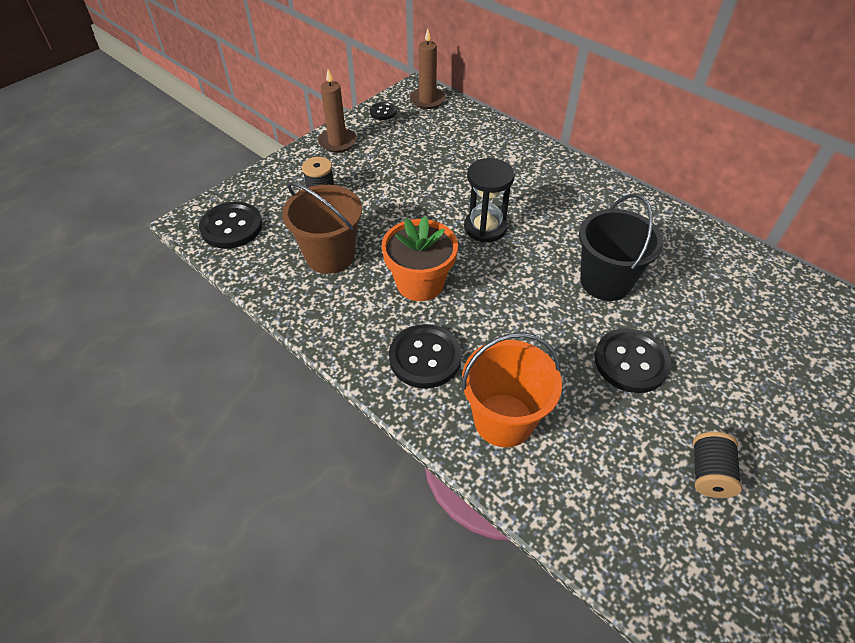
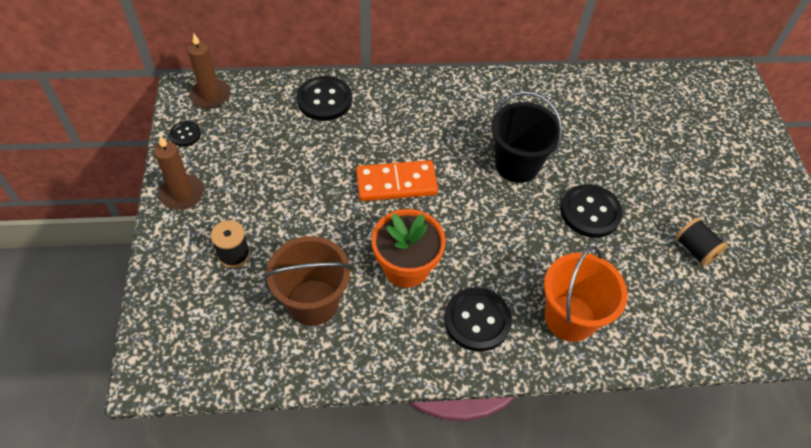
camera: 50 degrees left, 5 degrees up
(231, 227) = (194, 348): black button -> black button (324, 100)
(485, 227) = (396, 183): black hourglass -> orange domino

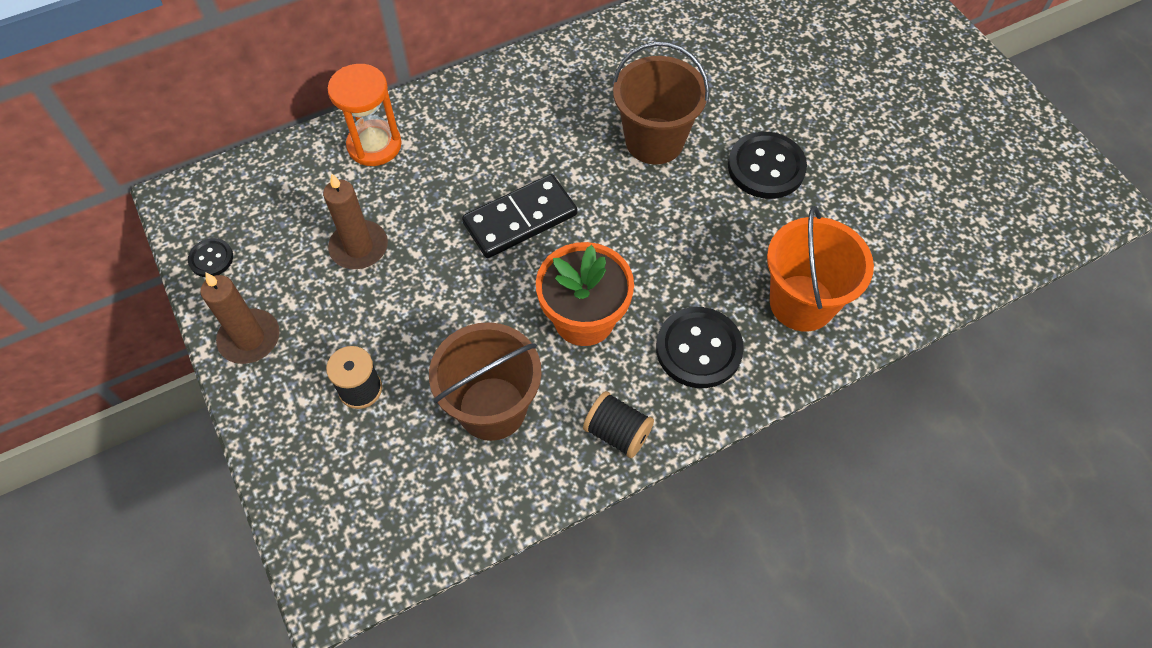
camera: 20 degrees left, 5 degrees up
(210, 95) = (218, 194): brown candle -> brown candle (359, 247)
(324, 100) = (374, 145): black button -> orange hourglass
(396, 183) = (520, 219): orange domino -> black domino
(517, 165) = (654, 141): black bucket -> brown bucket
(695, 249) = (901, 167): black spool -> black spool (617, 433)

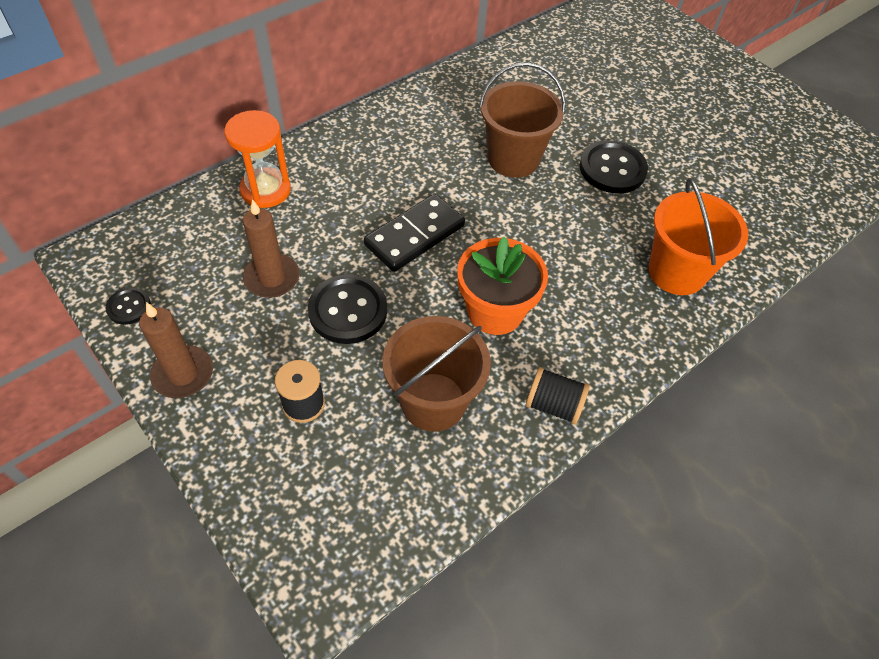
camera: 15 degrees left, 5 degrees down
(698, 349) = (602, 322): black button -> black button (348, 311)

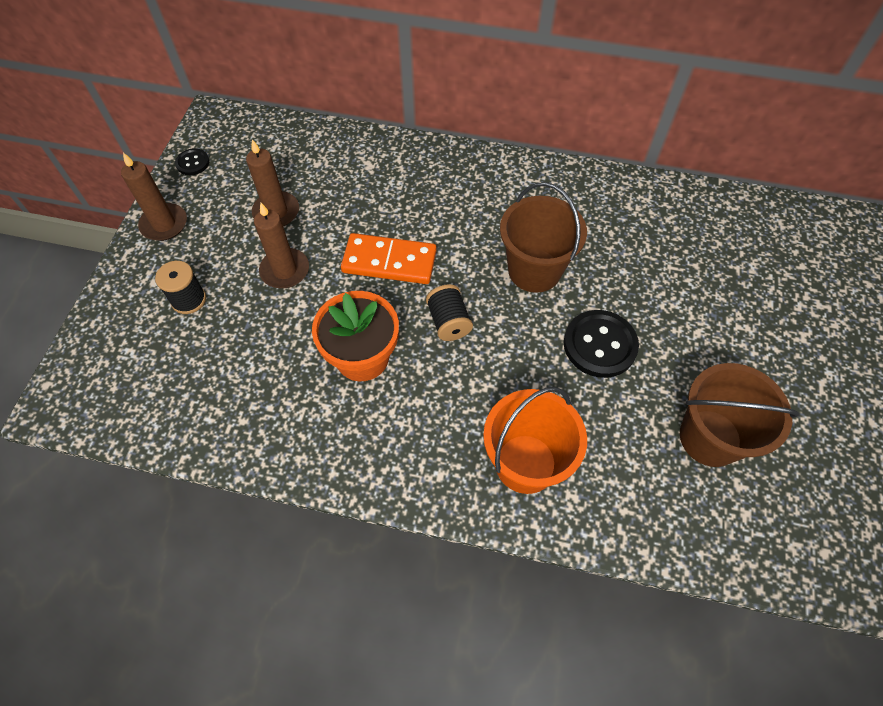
camera: 55 degrees right, 5 degrees up
(265, 190) = (349, 154): orange hourglass -> none
(348, 311) = (285, 270): black button -> brown candle
(415, 235) = (389, 262): black domino -> orange domino
(433, 402) = (247, 371): brown bucket -> brown bucket (710, 438)
(553, 405) = (305, 451): black spool -> black spool (448, 322)

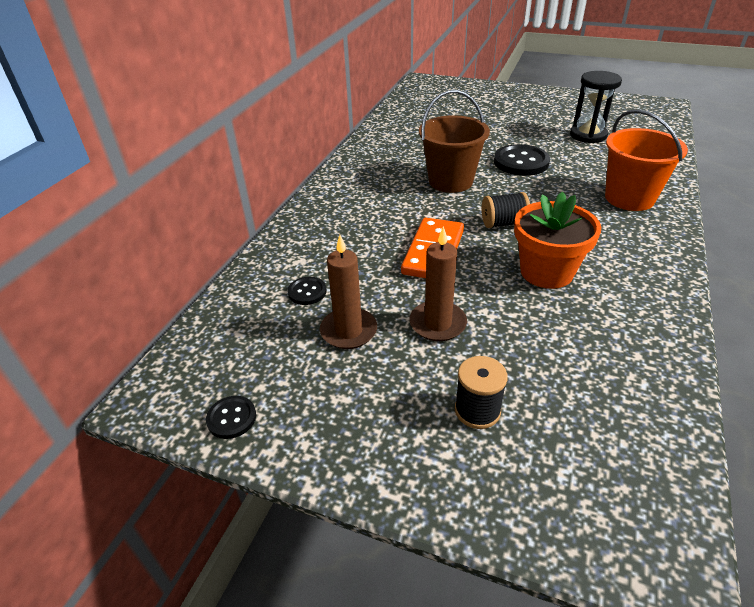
camera: 80 degrees left, 20 degrees down
(164, 224) = (342, 446): brown candle -> none
(325, 177) = (307, 292): none -> black button
(710, 438) = (588, 135): brown bucket -> black hourglass

